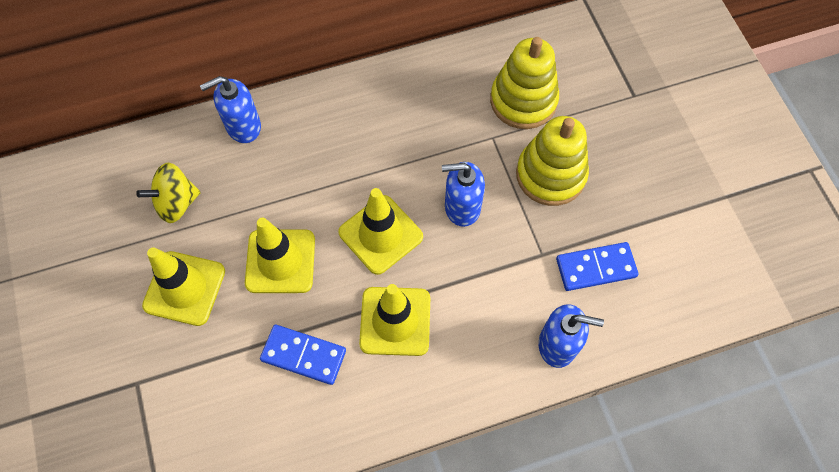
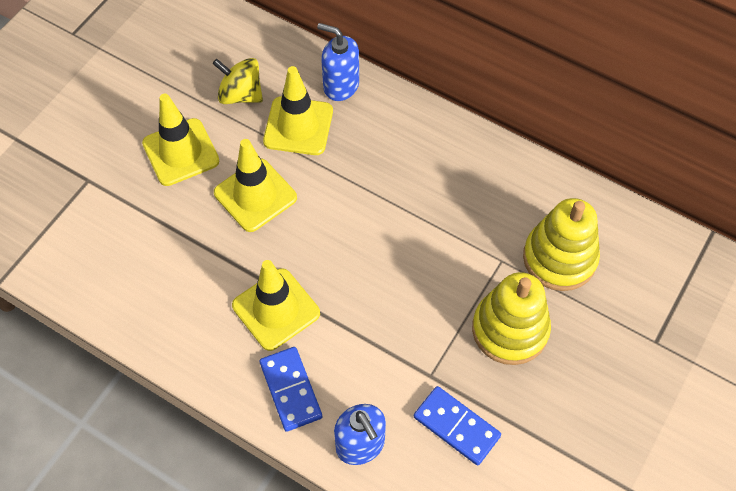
camera: 50 degrees right, 5 degrees down
(304, 355) = (196, 268): blue domino -> blue domino (291, 390)
(380, 234) = (338, 245): yellow traffic cone -> yellow traffic cone (298, 126)
(462, 207) = (416, 284): blue soap dispenser -> none

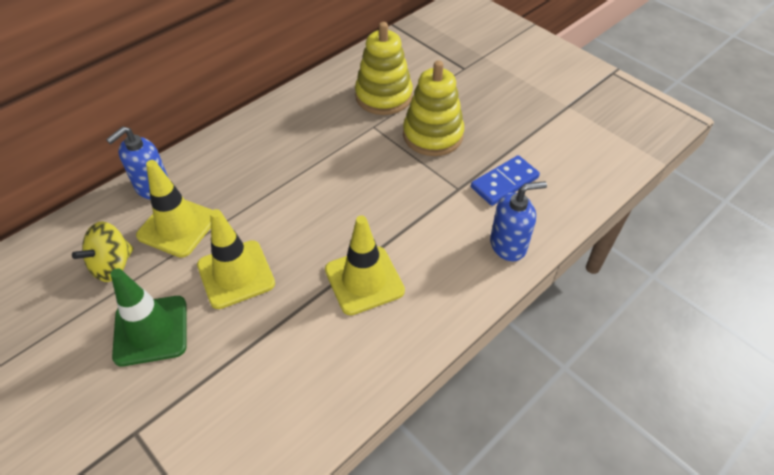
camera: 75 degrees left, 10 degrees down
(181, 152) = (151, 330): yellow traffic cone -> green traffic cone
(291, 390) = (447, 284): blue domino -> none

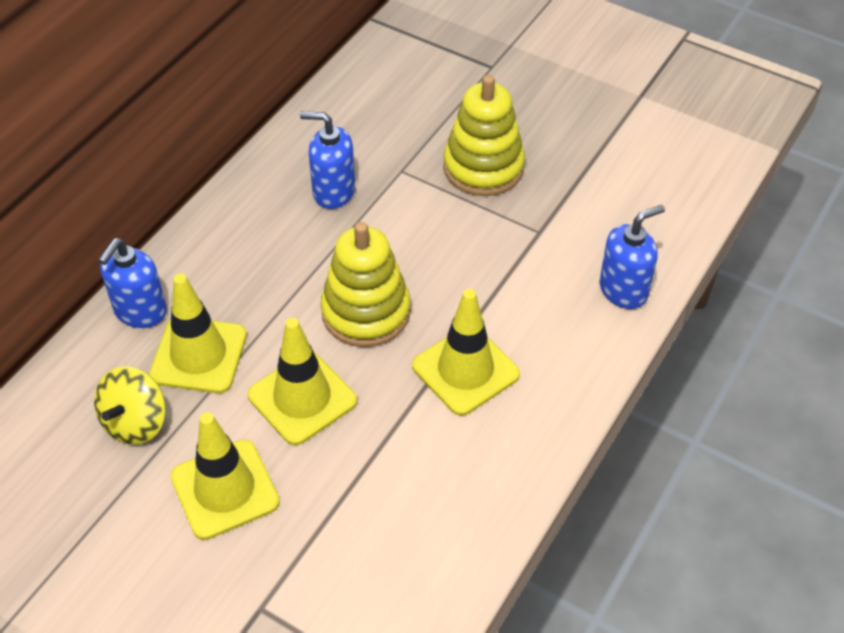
camera: 15 degrees left, 0 degrees up
(151, 330) = (225, 489): green traffic cone -> yellow traffic cone
(319, 132) = (333, 191): none -> blue soap dispenser
(383, 96) = (399, 126): yellow stacking toy -> yellow stacking toy (366, 312)
(504, 182) = (594, 212): blue domino -> none

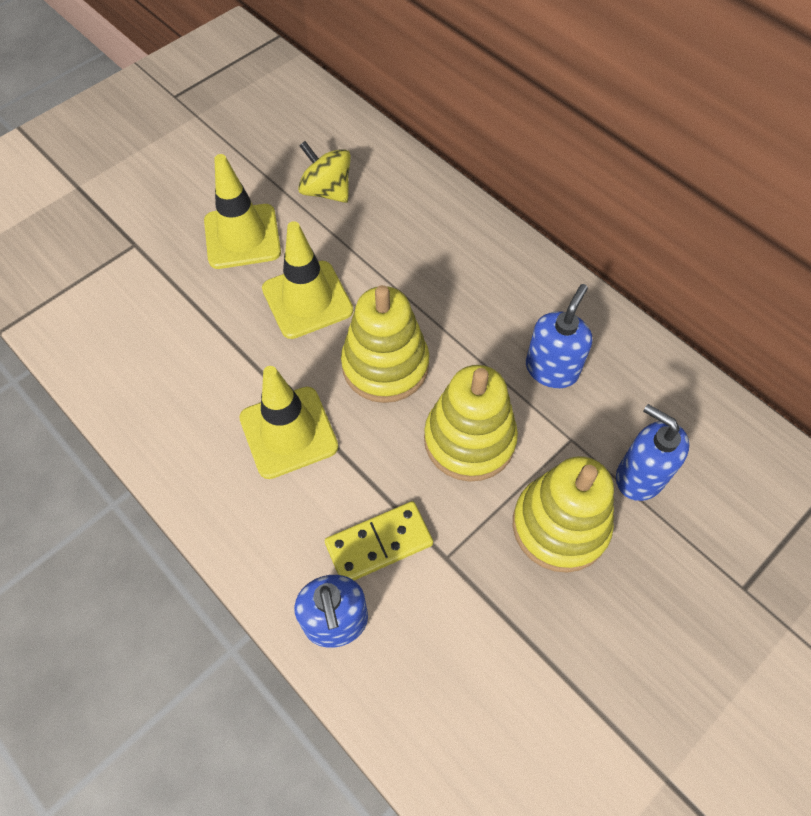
camera: 105 degrees right, 10 degrees up
(140, 311) = (439, 204): blue soap dispenser -> blue soap dispenser (639, 476)
(199, 355) = (378, 236): yellow traffic cone -> none
(426, 235) = (469, 440): none -> yellow stacking toy
(547, 277) = (379, 544): none -> yellow domino

